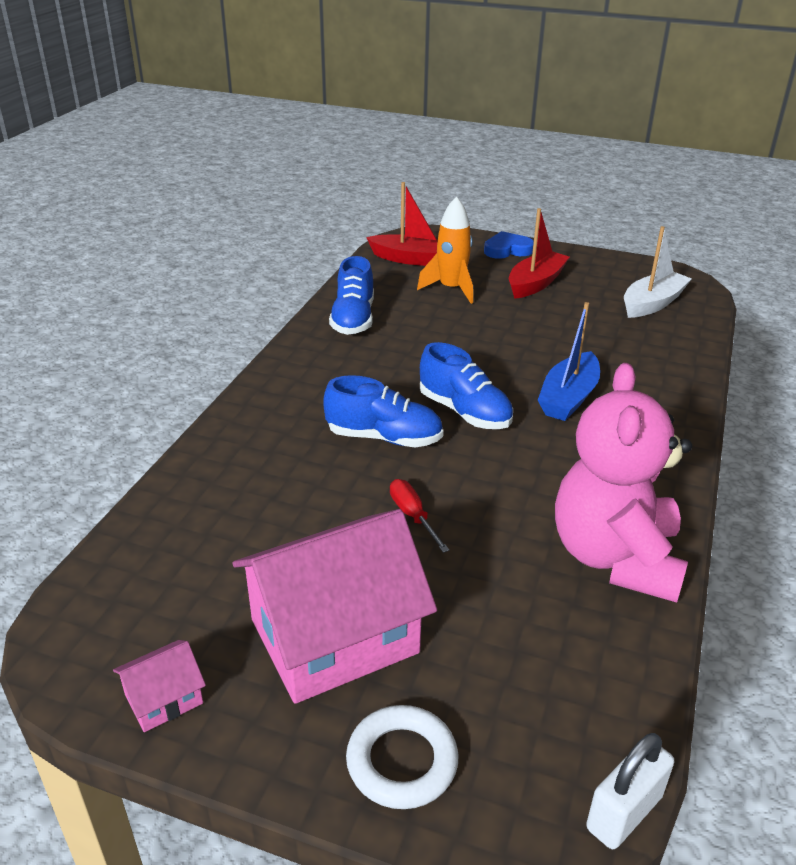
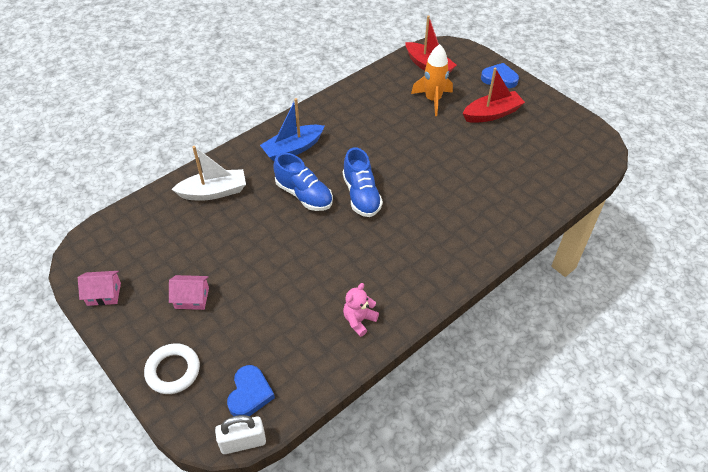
camera: 30 degrees right, 15 degrees up
(334, 636) = (192, 298): pink house -> pink house, size x0.43
(353, 319) = (354, 104): blue shoe -> none
(412, 516) = (279, 250): red screwdriver -> none
(562, 732) = (250, 394): none -> blue heart
(568, 398) = (430, 209): blue boat -> blue boat (293, 149)
(615, 557) = (359, 320): pink teddy bear -> pink teddy bear, size x0.42
(652, 304) = (556, 158): white boat -> white boat (214, 192)

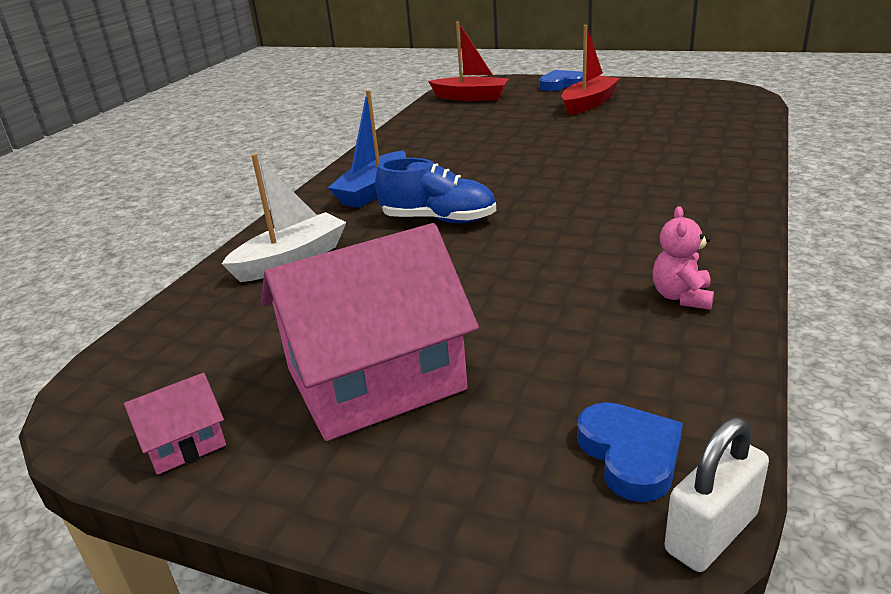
camera: 25 degrees left, 20 degrees down
(173, 371) = (442, 491): white ring -> none
(192, 298) = (375, 379): pink house -> pink house, size x2.32
(361, 195) = (519, 196): blue shoe -> none
(433, 100) = (508, 113): orange rocket -> none

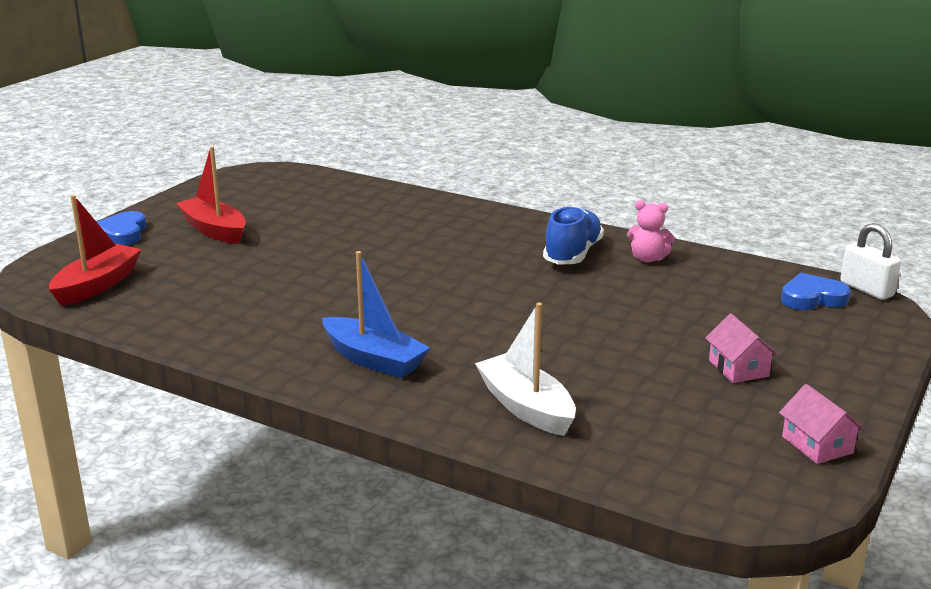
camera: 85 degrees left, 5 degrees down
(375, 379) = (738, 368): pink house -> pink house, size x0.43
(438, 219) = (473, 329): blue shoe -> blue shoe (572, 254)

